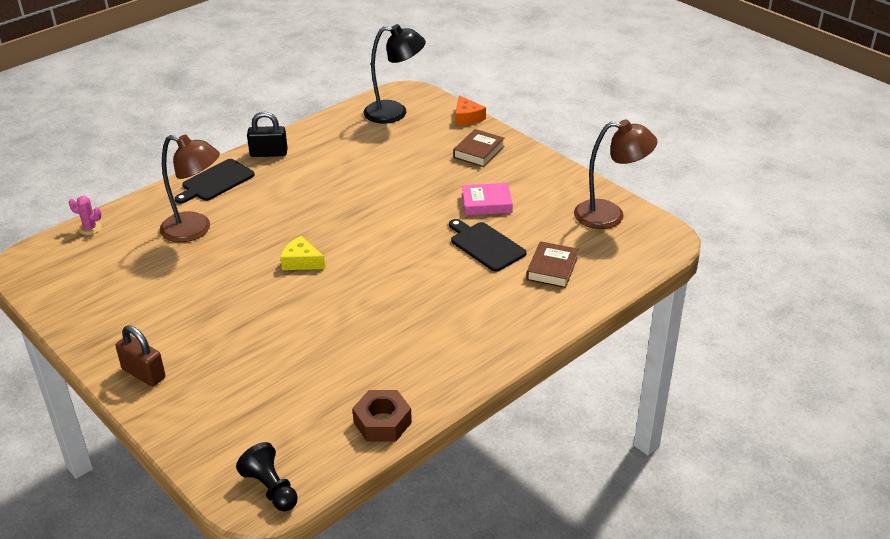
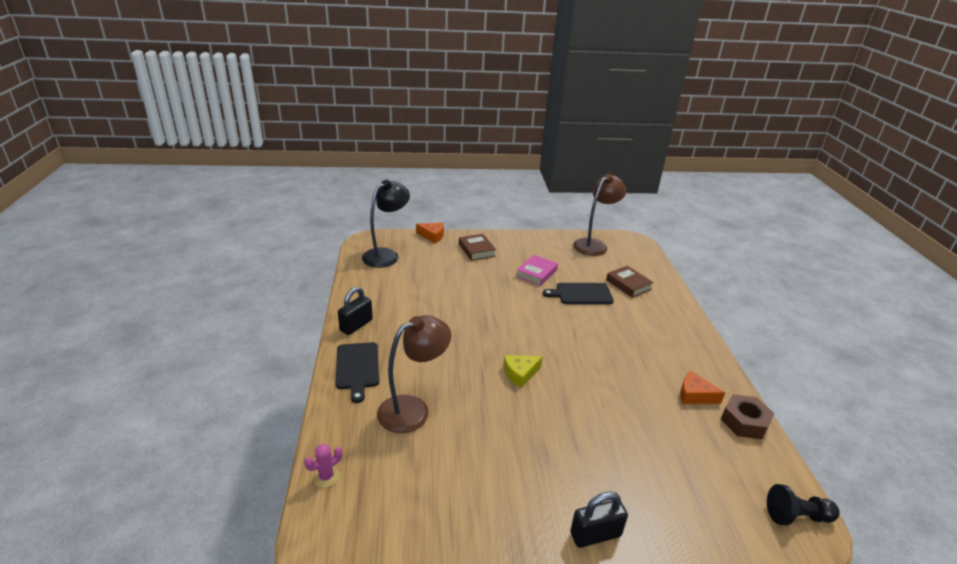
camera: 55 degrees left, 5 degrees down
(143, 373) = (595, 535): brown padlock -> black padlock
(390, 376) = (694, 395): none -> orange cheese

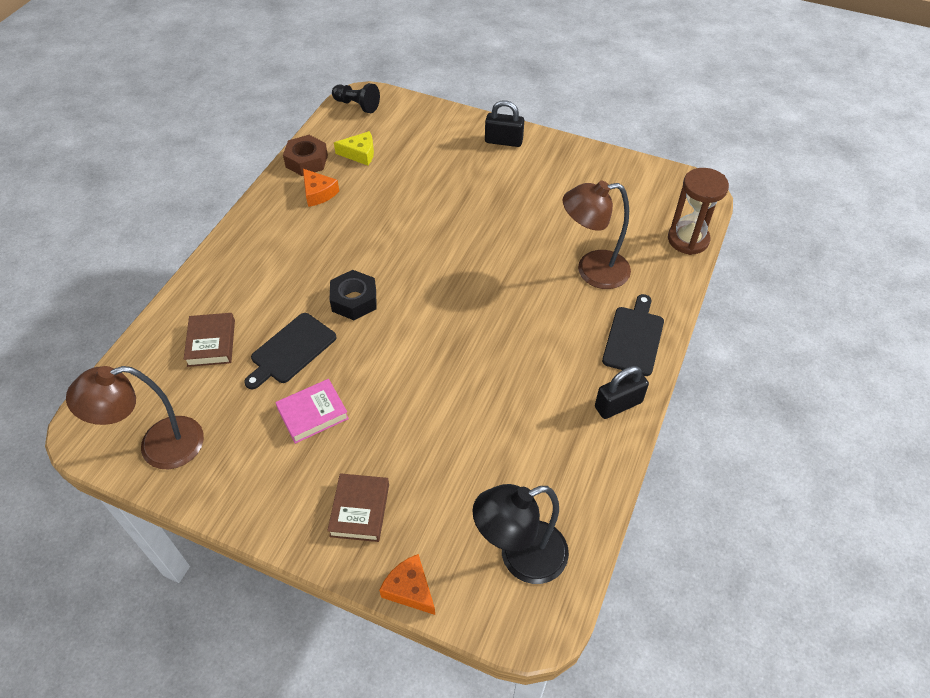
camera: 150 degrees left, 20 degrees up
(326, 476) = (688, 239): pink cactus -> brown hourglass
(520, 374) = (463, 270): yellow cheese -> yellow cheese (360, 154)
(575, 329) = (354, 300): none -> black nut
(581, 294) = (291, 350): black cutting board -> black cutting board turned 105 degrees clockwise

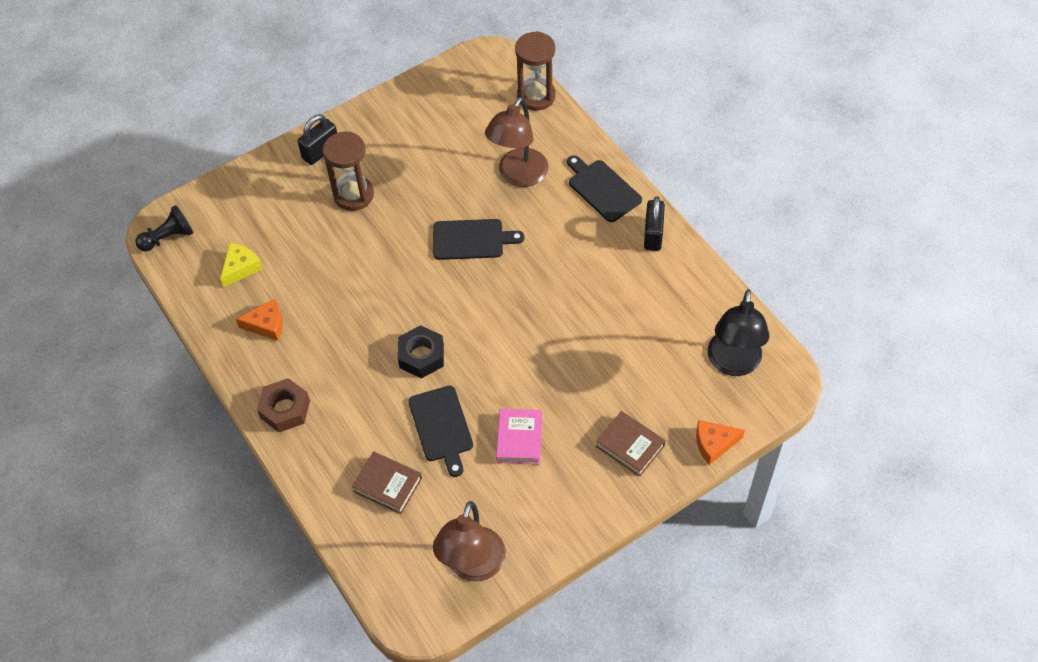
camera: 55 degrees left, 5 degrees up
(307, 161) = (214, 315): brown nut -> brown nut (285, 409)
(479, 180) = (353, 195): none -> brown hourglass
(498, 273) = (472, 239): none -> black cutting board

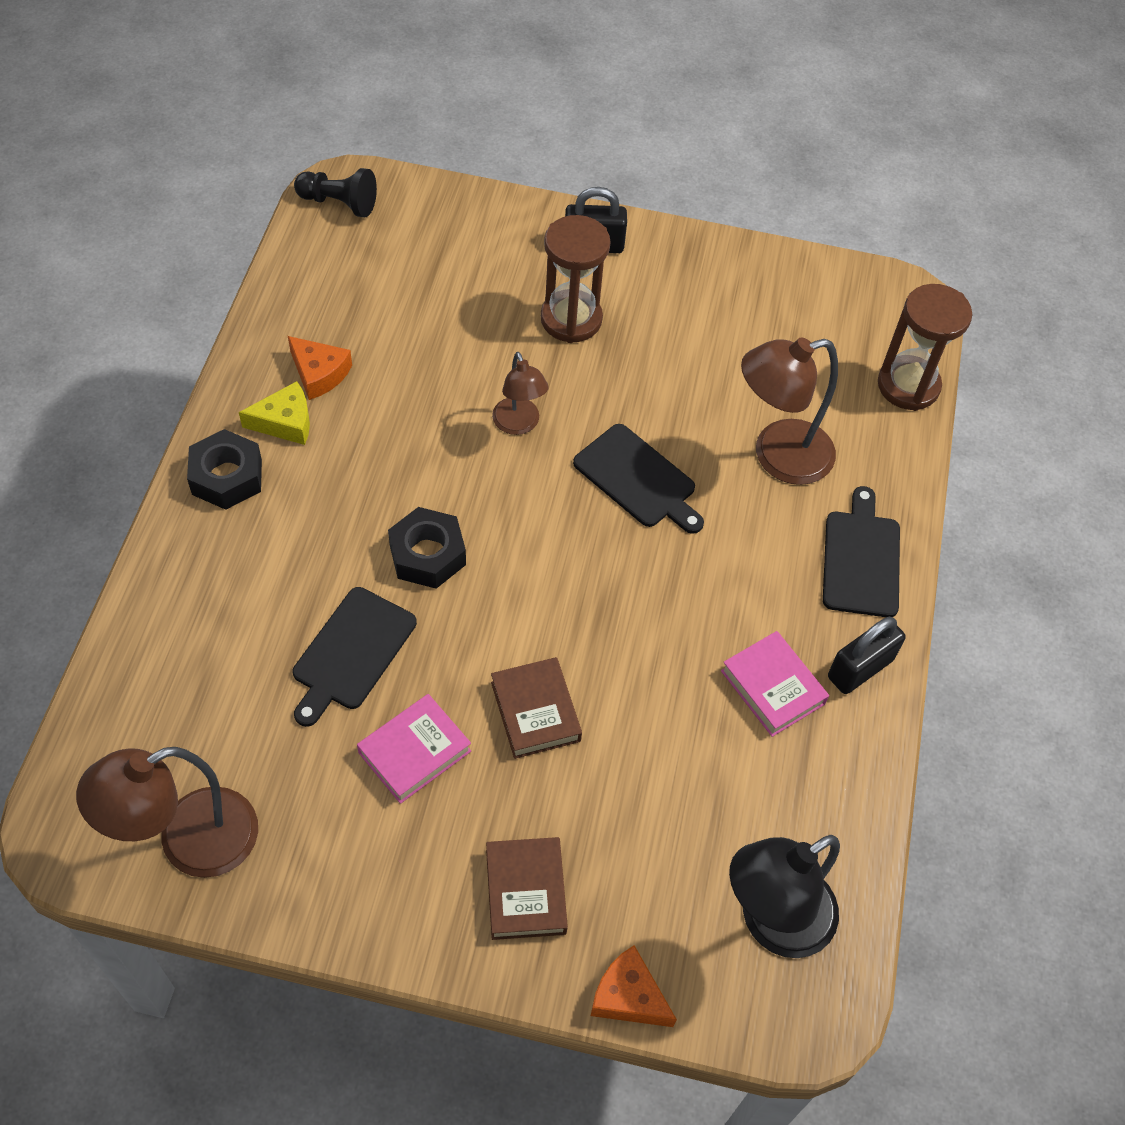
camera: 40 degrees right, 0 degrees up
(241, 267) = (367, 293): yellow cheese -> yellow cheese (285, 422)
(285, 409) = (227, 477): brown nut -> black nut
(387, 485) = (221, 658): brown book -> brown book (535, 711)
(390, 263) = (519, 424): none -> brown lamp
(629, 274) = (773, 687): none -> pink book

